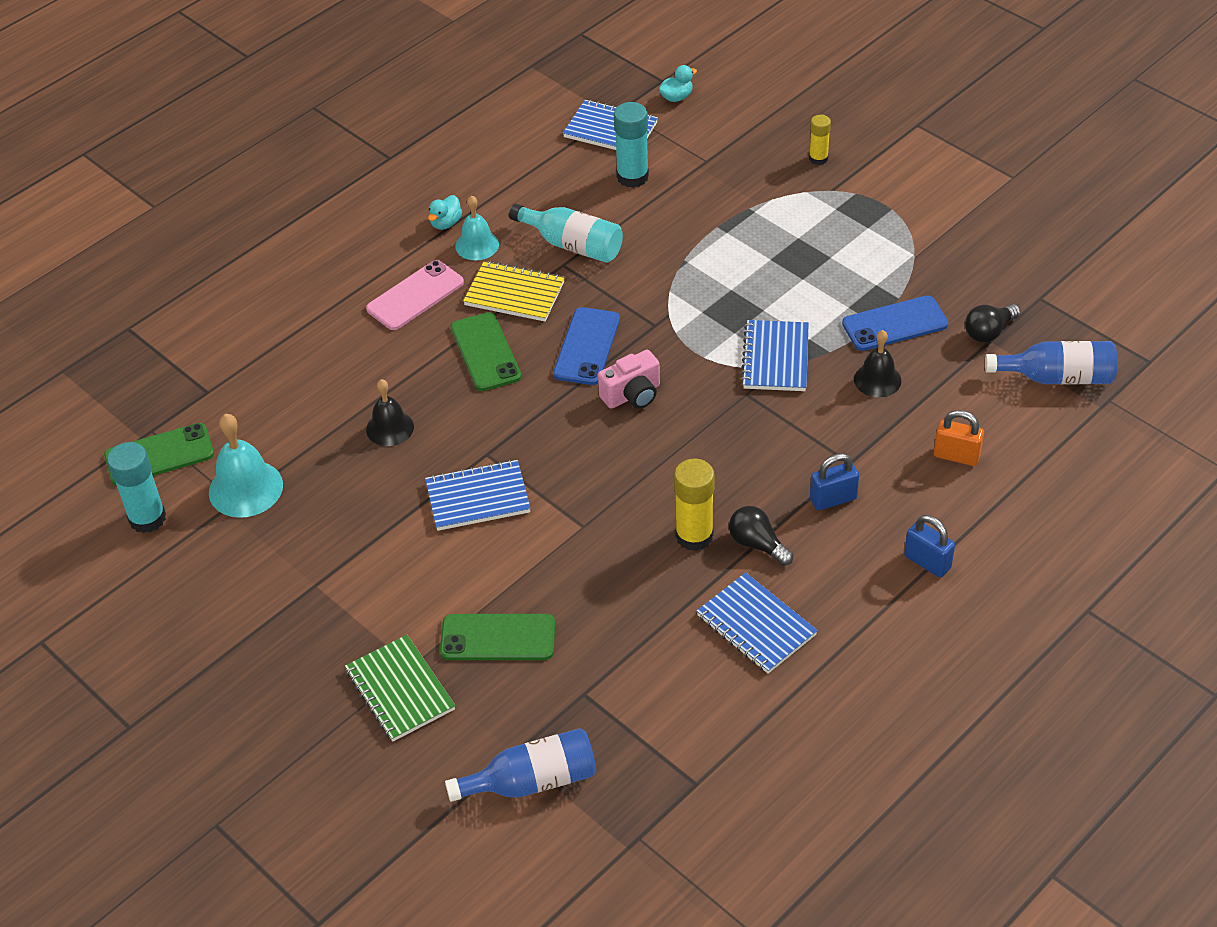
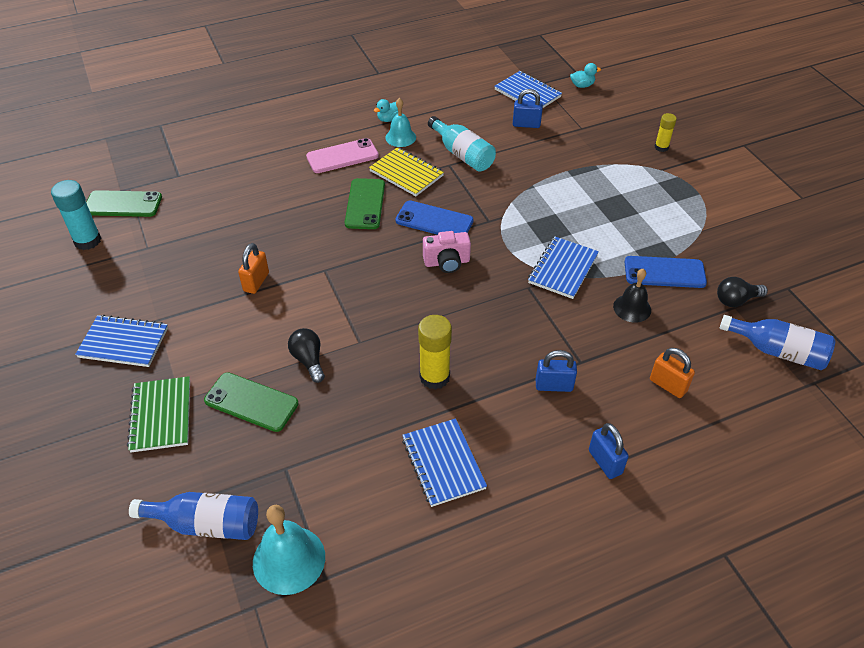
camera: 20 degrees right, 0 degrees up
(245, 488) = (159, 242): turquoise bell -> turquoise bell (289, 559)
(390, 428) = (273, 233): black bell -> none
(409, 497) = (256, 282): none -> orange padlock
(478, 498) = (300, 297): blue notebook -> blue notebook (124, 343)
(587, 346) = (434, 221): blue phone -> blue phone turned 75 degrees clockwise
(632, 177) = (526, 124): turquoise glue stick -> blue padlock
(757, 544) = (478, 400): black light bulb -> black light bulb (309, 360)

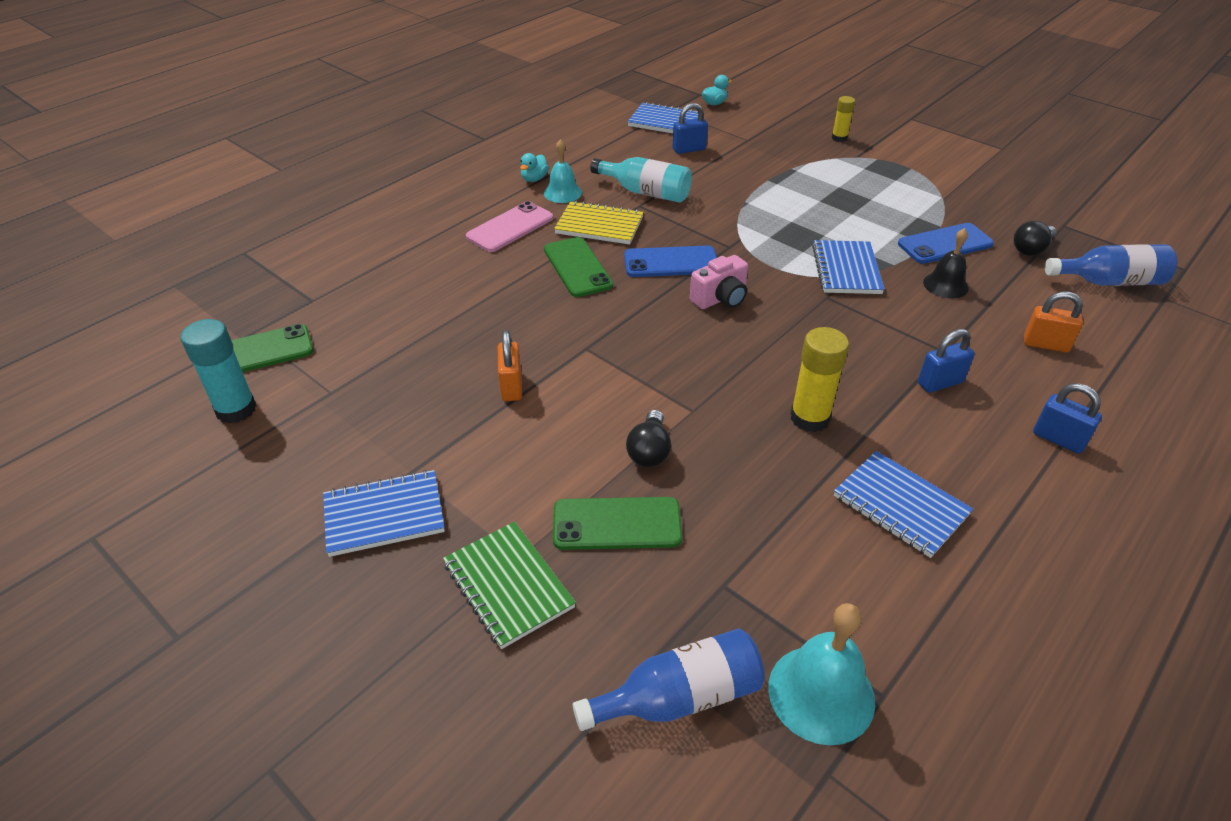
camera: 25 degrees left, 5 degrees down
(309, 360) = (649, 451): black light bulb -> black light bulb turned 120 degrees counterclockwise

